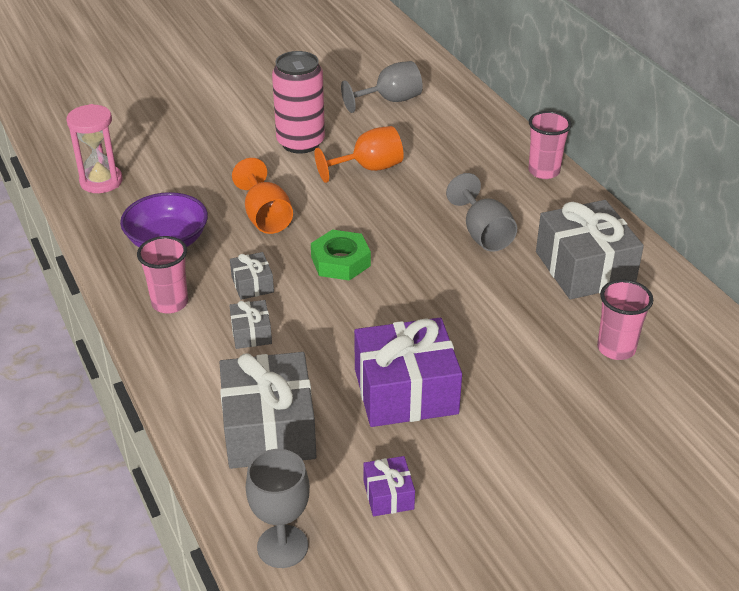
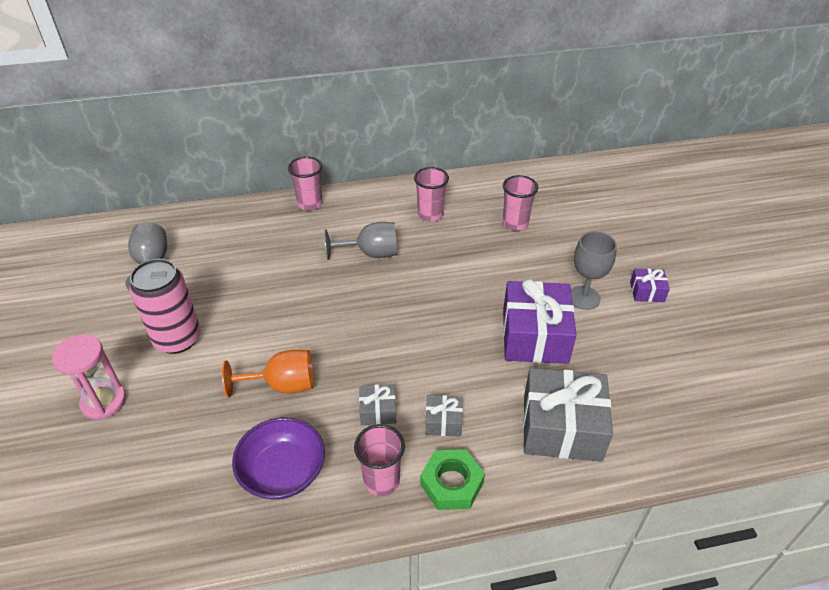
camera: 75 degrees left, 5 degrees up
(101, 181) = (139, 527): pink hourglass -> pink hourglass (104, 402)
(282, 546) = (682, 438): grey goblet -> grey goblet (584, 298)
(340, 261) = (370, 344): green nut -> green nut (451, 483)
(369, 168) = (248, 300): orange goblet -> none
(388, 495) = (636, 367): purple gift -> purple gift (647, 292)
(584, 268) = (430, 215): grey gift -> pink cup

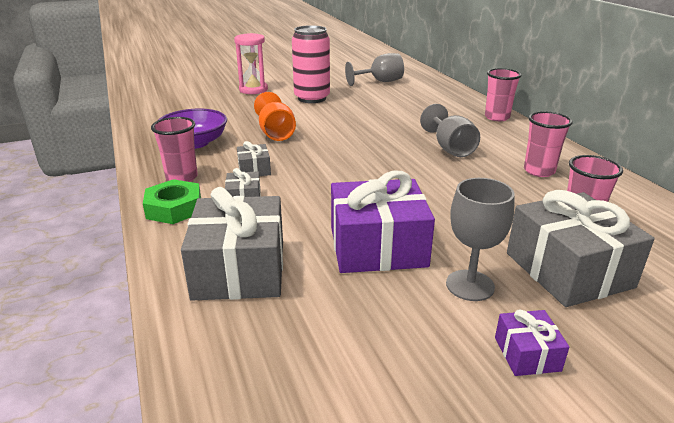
camera: 80 degrees right, 15 degrees down
(568, 248) = (568, 270): none -> grey gift

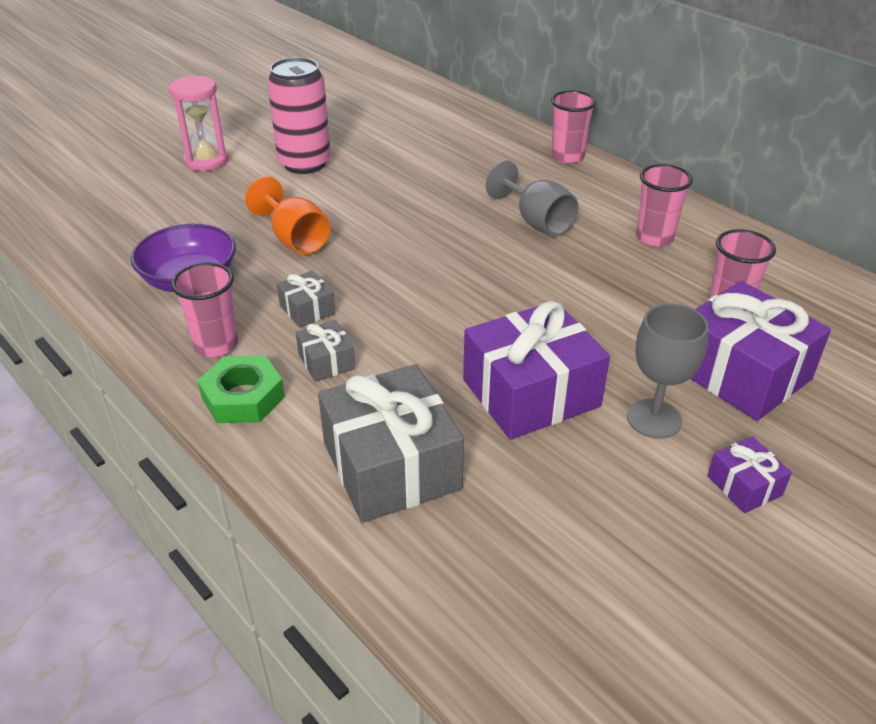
camera: 20 degrees left, 10 degrees up
(380, 82) = (383, 114): grey goblet -> none
(568, 270) = (741, 373): grey gift -> purple gift

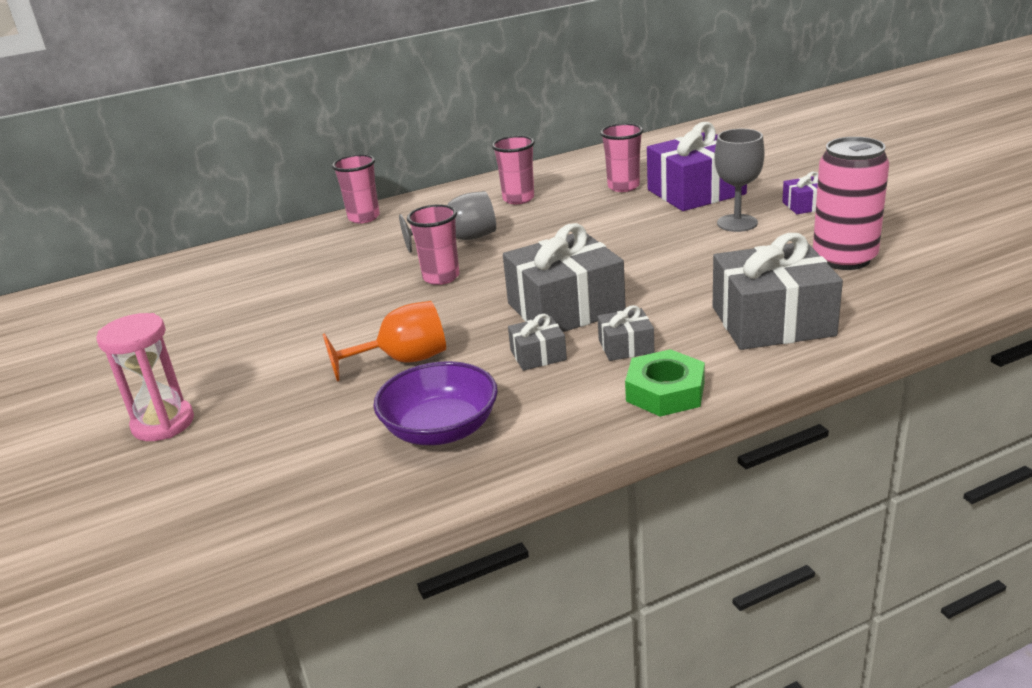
camera: 70 degrees left, 10 degrees down
(216, 345) = (575, 409): pink cup -> pink cup (441, 277)
(304, 163) = (242, 352): pink can -> pink can (844, 259)
(400, 312) = (565, 308): none -> grey gift
(531, 393) = (697, 261): purple gift -> none

